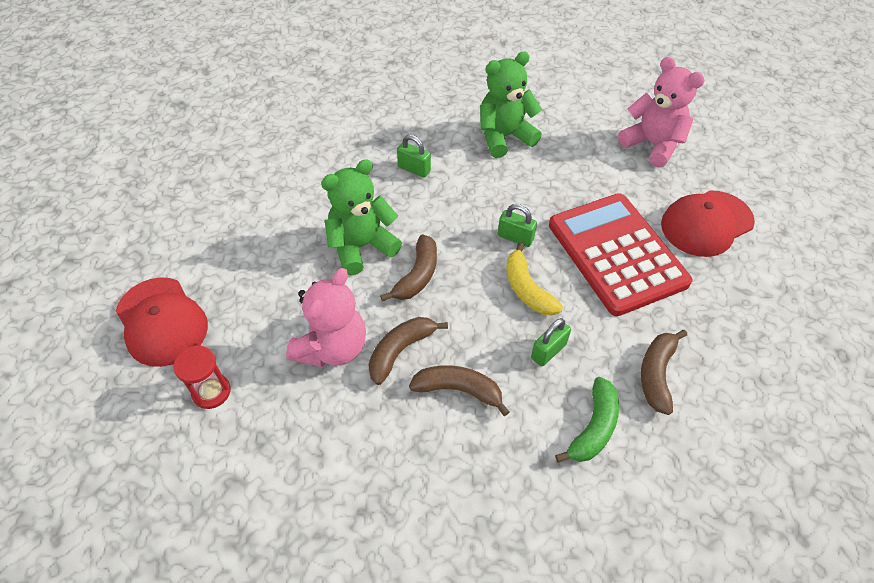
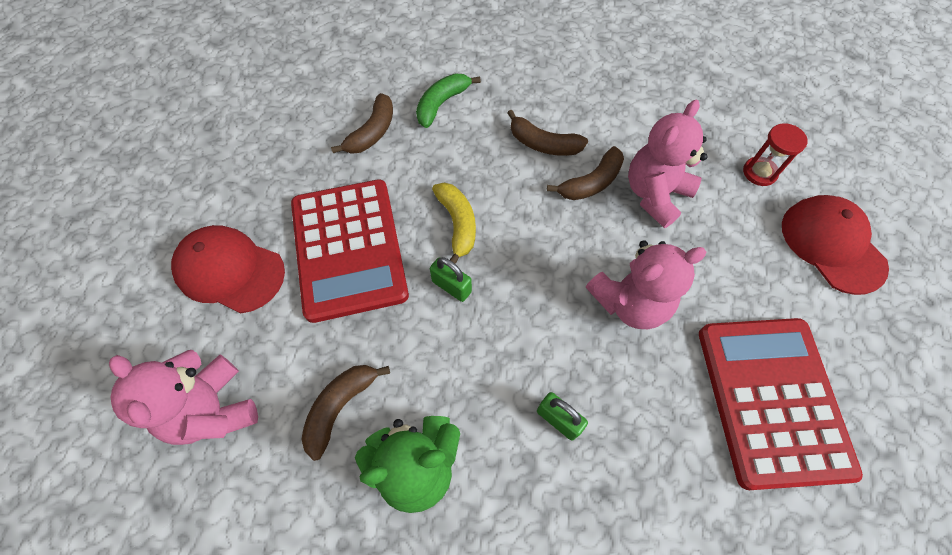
camera: 170 degrees left, 10 degrees up
(257, 199) = (771, 400): none -> red calculator
(361, 247) = (630, 302): green teddy bear -> pink teddy bear
(417, 275) = (569, 256): brown banana -> brown banana (340, 407)
(548, 351) = (457, 163): green padlock -> none
(706, 223) = (230, 270): red cap -> red cap turned 135 degrees counterclockwise

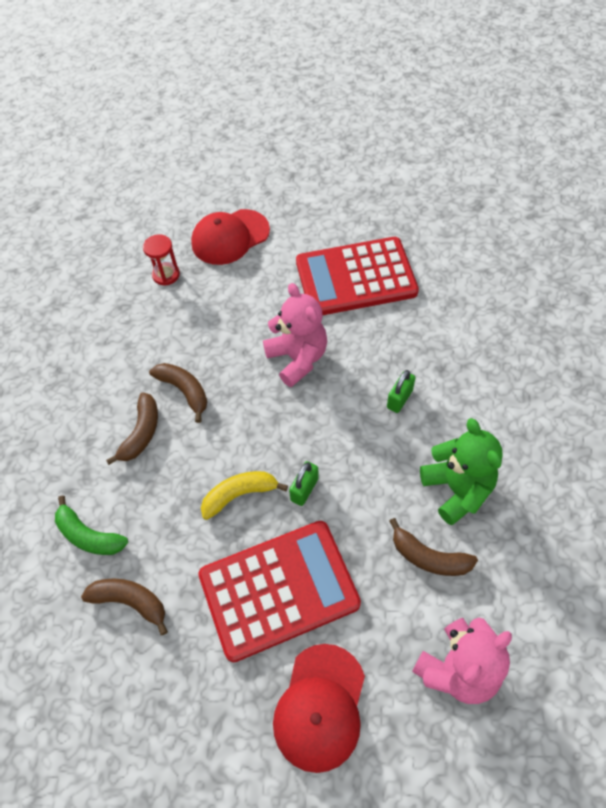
camera: 95 degrees left, 5 degrees down
(655, 194) = (193, 344): pink teddy bear -> none

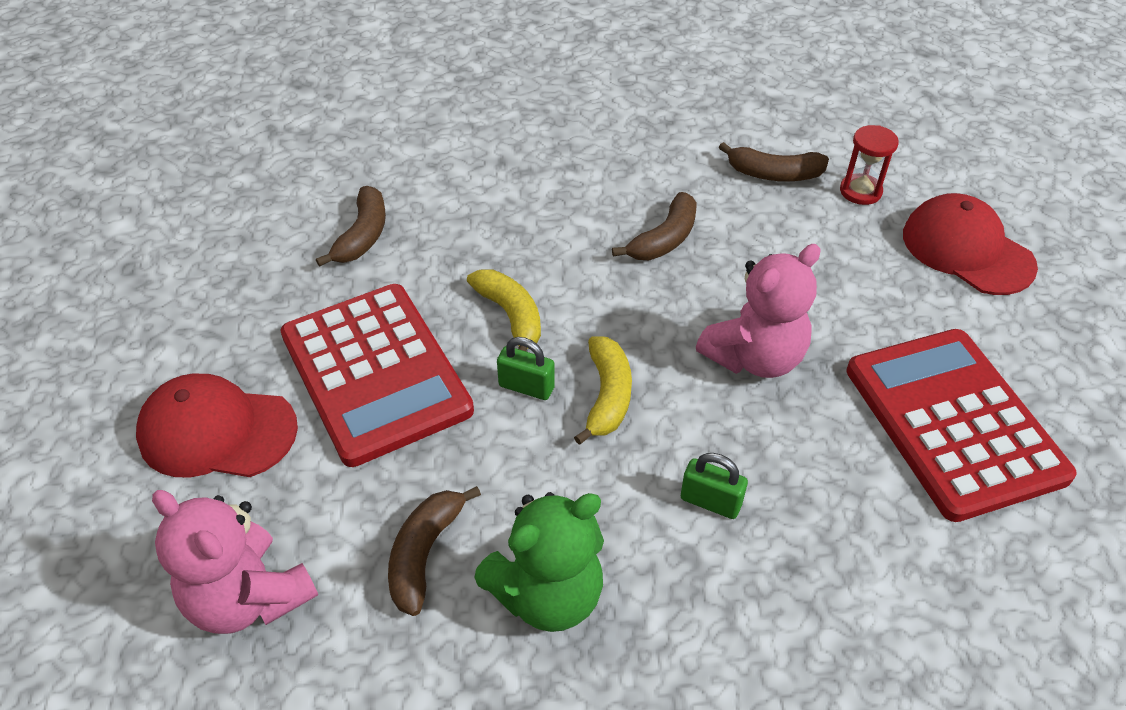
camera: 80 degrees right, 10 degrees down
(89, 535) = (445, 187): green banana -> none
(141, 433) = (591, 208): brown banana -> brown banana (774, 174)
(318, 442) = (607, 396): none -> yellow banana

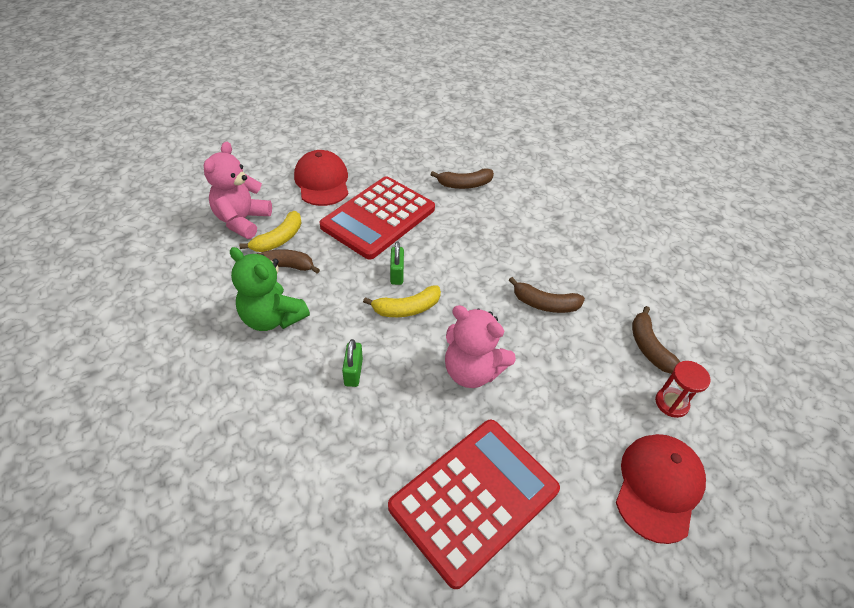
camera: 65 degrees right, 0 degrees up
(511, 316) = (442, 254): yellow banana -> yellow banana (279, 239)

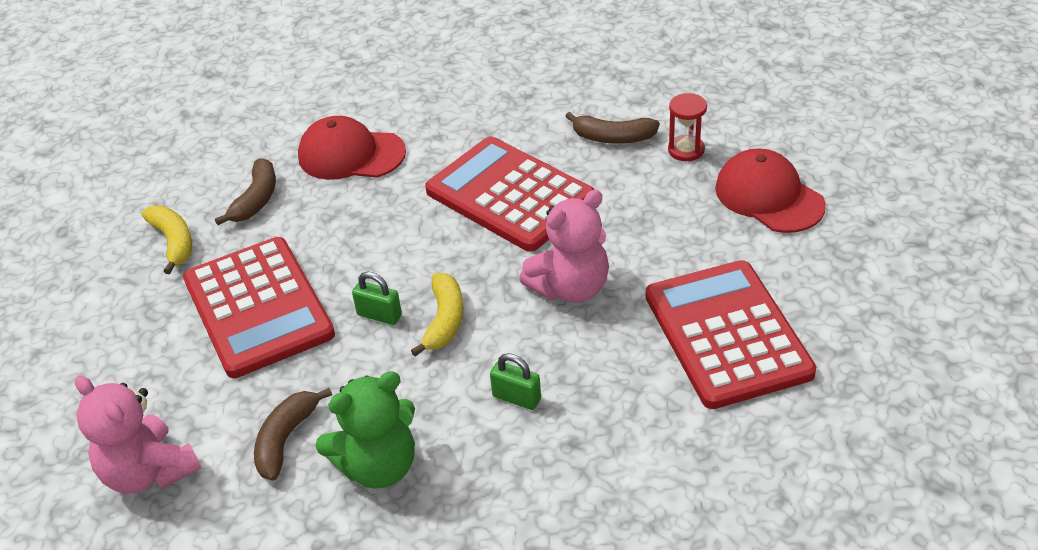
camera: 60 degrees left, 5 degrees down
(279, 239) = (224, 432): yellow banana -> yellow banana (173, 242)
(322, 182) = (129, 354): red cap -> red cap (351, 154)
(545, 304) = (509, 195): brown banana -> red calculator

